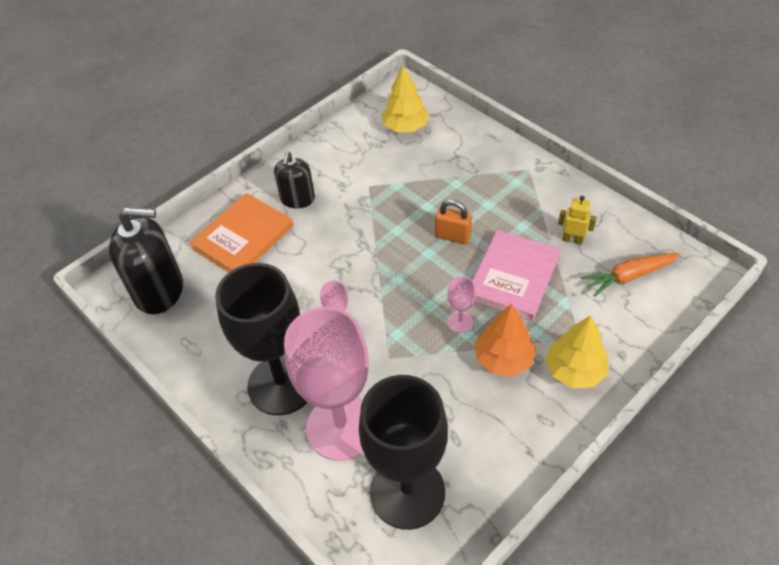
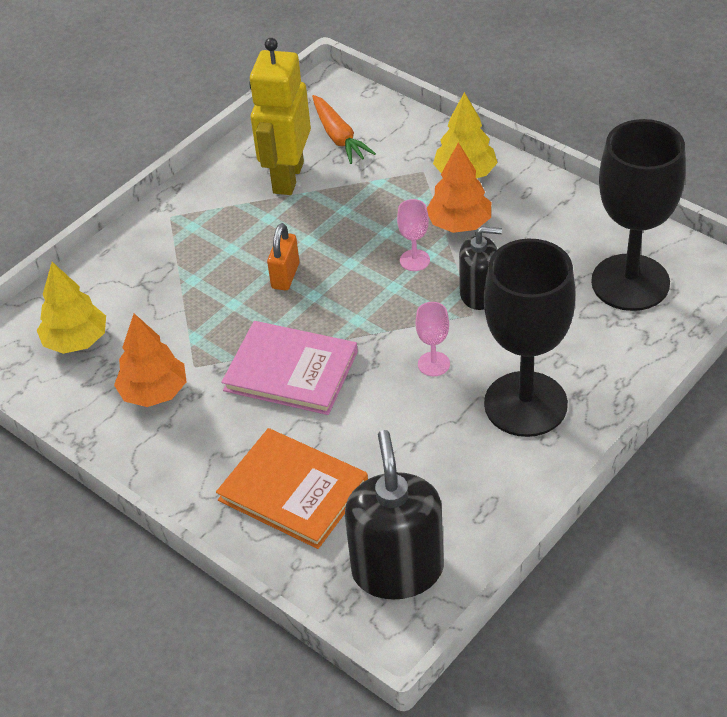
camera: 95 degrees left, 5 degrees down
(297, 199) = (218, 441): black soap dispenser -> black soap dispenser (479, 294)
(341, 427) = (569, 342): pink goblet -> none
(349, 166) = (154, 392): none -> orange tree
(513, 277) = (346, 221): pink book -> pink book (291, 371)
(572, 239) = (287, 177): yellow robot -> yellow robot, size x2.26

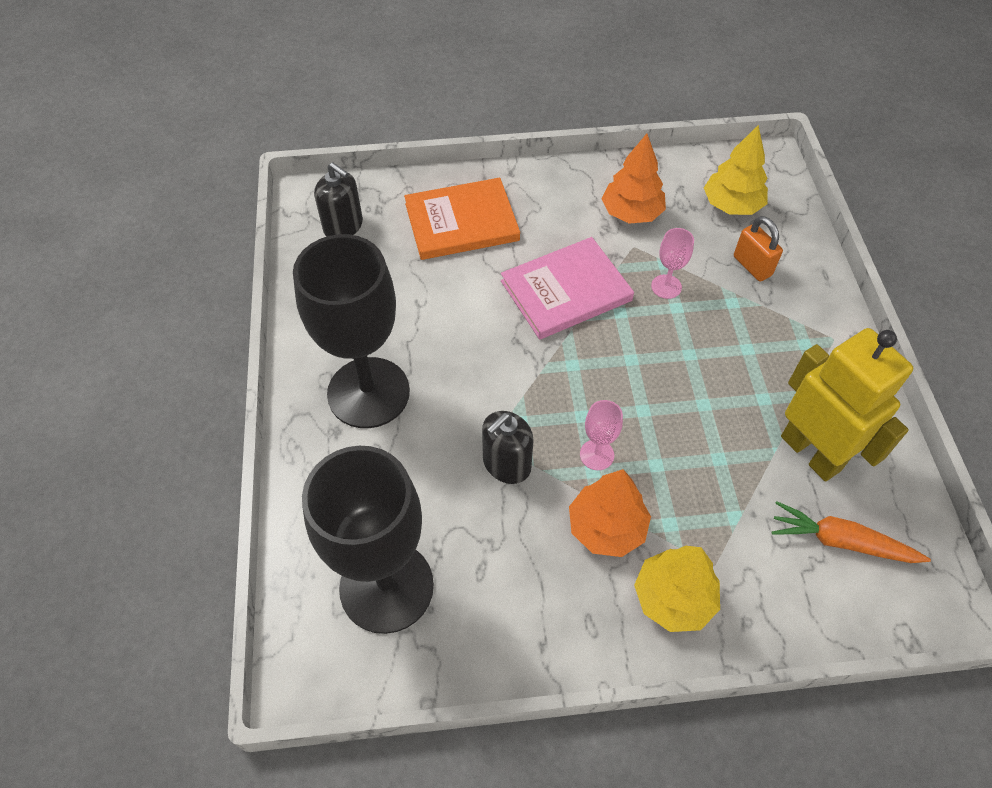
camera: 130 degrees right, 10 degrees up
(285, 276) = (674, 358): orange padlock -> orange padlock (752, 266)
(397, 570) = (343, 226): black soap dispenser -> black soap dispenser, size x0.61
(433, 364) = (472, 373): pink goblet -> pink goblet (666, 286)

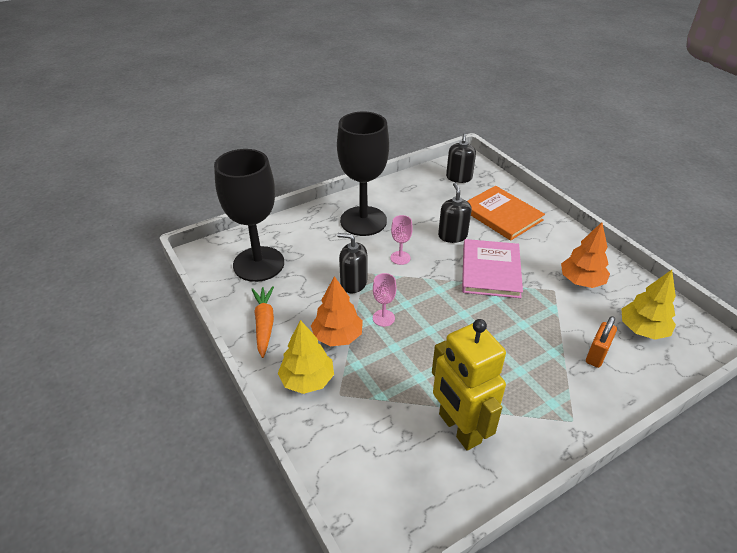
camera: 65 degrees right, 15 degrees down
(472, 298) = (452, 236): none -> black soap dispenser
(566, 291) = (490, 270): pink book -> pink book turned 60 degrees clockwise
(666, 286) = (535, 314): pink goblet -> pink goblet (400, 258)
(811, 452) = (459, 428): yellow robot -> yellow robot turned 120 degrees clockwise
(841, 541) = (396, 463): orange carrot -> orange carrot (264, 324)

